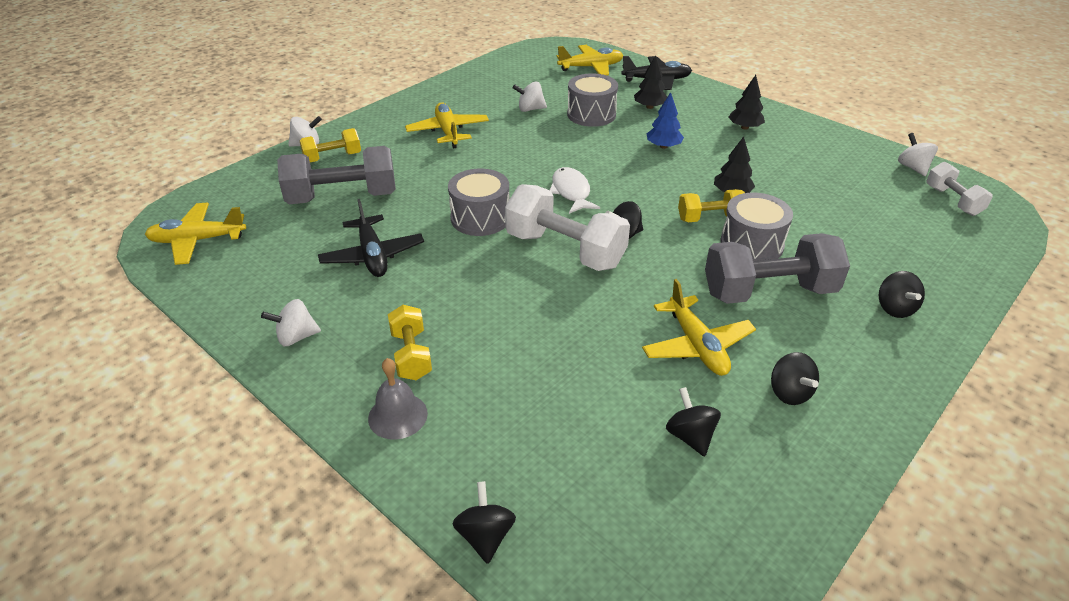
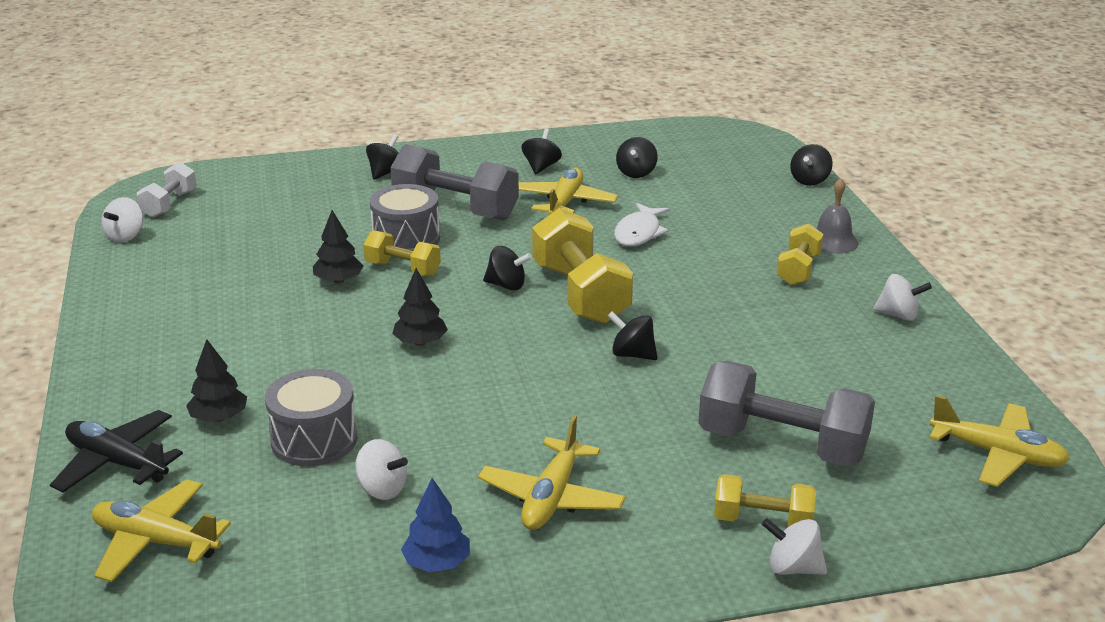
camera: 145 degrees left, 10 degrees down
(372, 255) = (784, 359): black plane -> none
(480, 218) = (632, 354): grey drum -> black spinning top
(565, 250) = (580, 294): white dumbbell -> yellow dumbbell
(571, 192) = (498, 344): white fish -> white fish (639, 233)
(663, 146) = (309, 355): blue tree -> blue tree (437, 563)
(744, 127) = (173, 339): black tree -> black tree (420, 342)

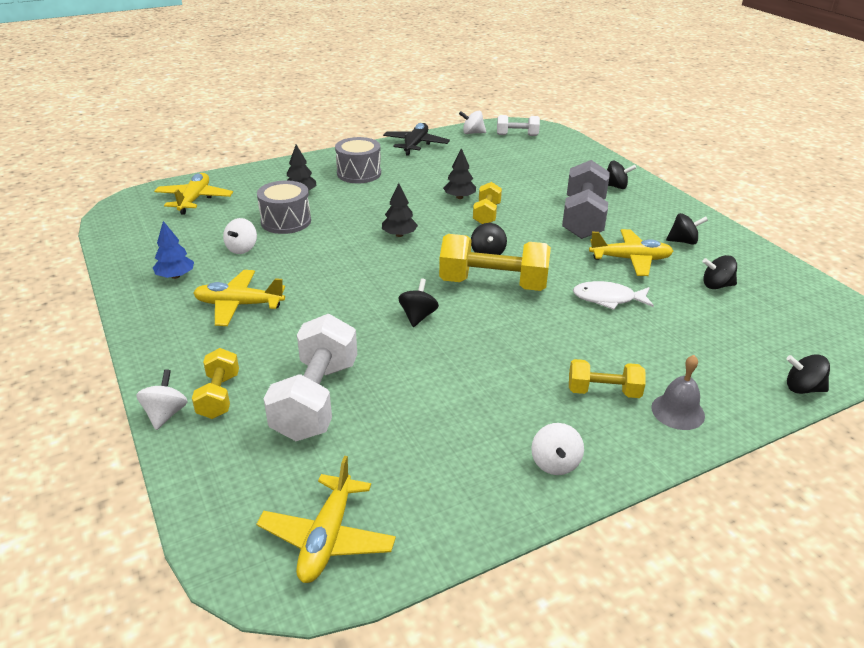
camera: 75 degrees right, 5 degrees up
(117, 462) = (257, 177): black plane -> black plane (415, 145)
(406, 239) = (527, 209): grey drum -> grey drum (359, 173)
(580, 294) = (493, 284): yellow dumbbell -> yellow dumbbell turned 45 degrees clockwise
(782, 445) = (316, 399): grey dumbbell -> white dumbbell

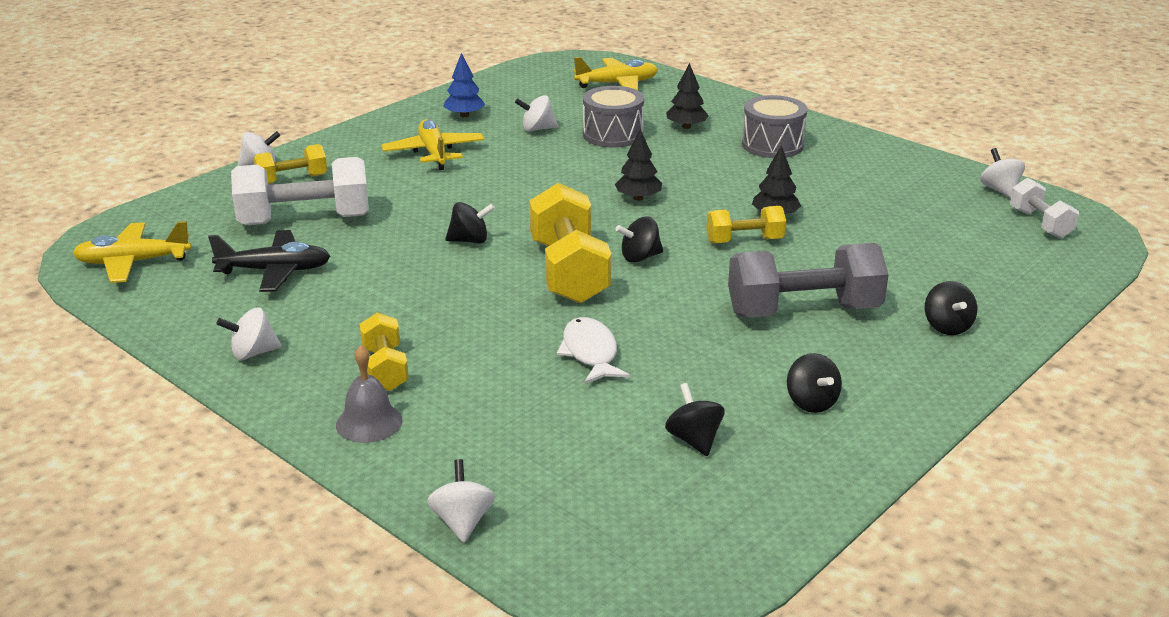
camera: 70 degrees right, 5 degrees down
(415, 145) = (903, 160): black plane -> black plane (275, 271)
(630, 259) = (712, 361): yellow plane -> none
(802, 388) = (462, 522): black spinning top -> white spinning top

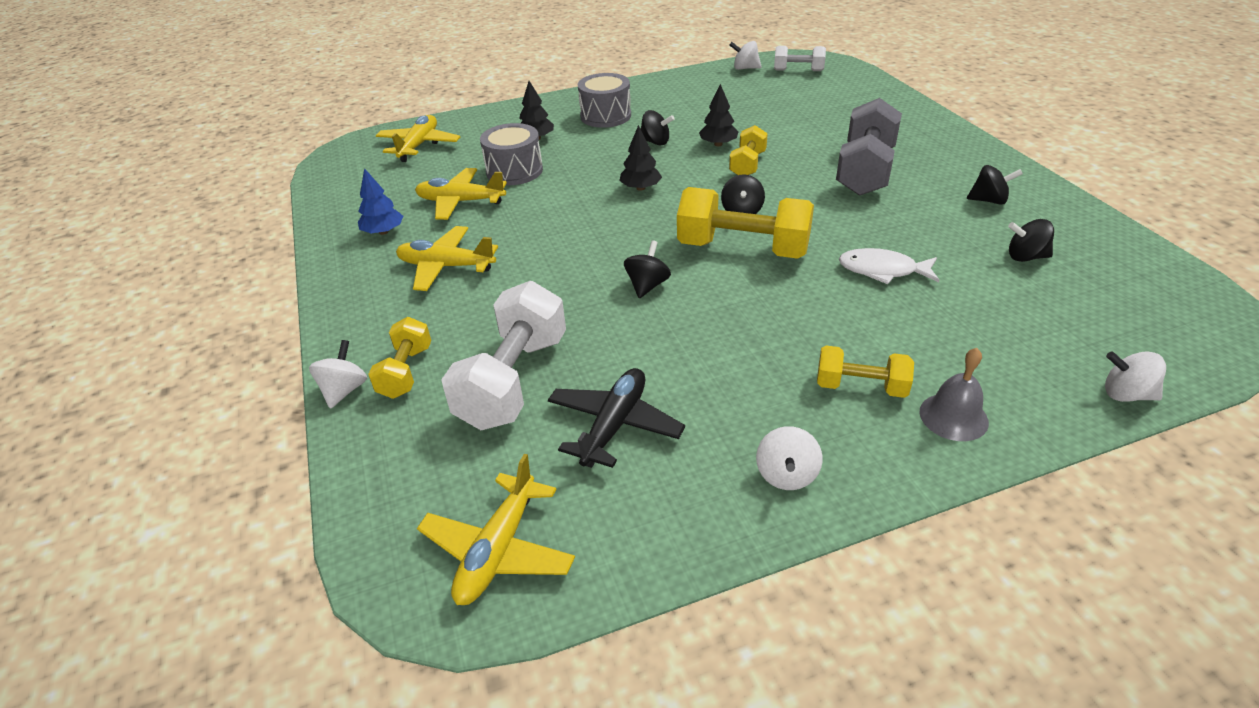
camera: 60 degrees left, 10 degrees up
(537, 129) = (461, 202): white spinning top -> yellow plane
(947, 327) = (911, 132): black spinning top -> black spinning top (655, 142)

